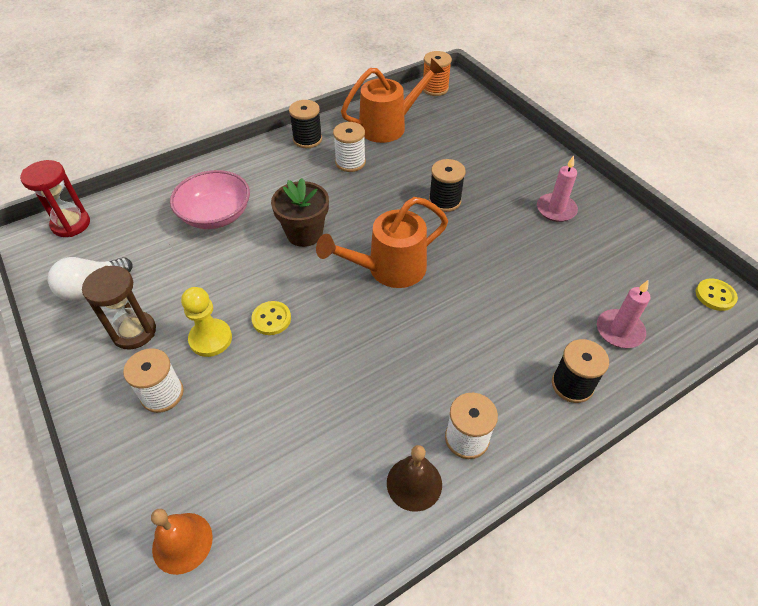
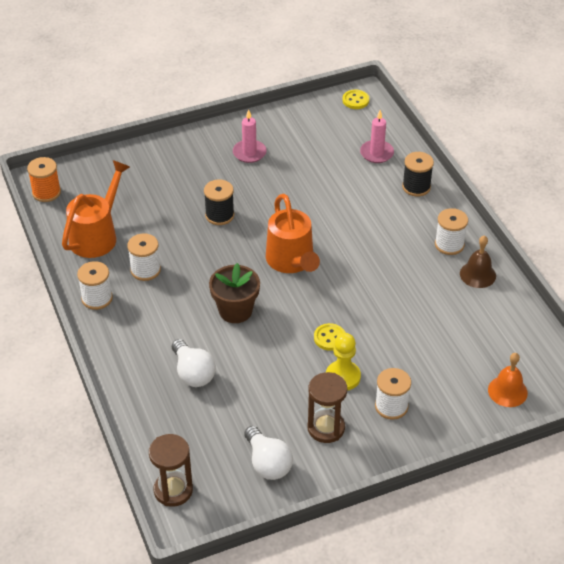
camera: 80 degrees left, 5 degrees down
(71, 224) = (173, 490): red hourglass -> brown hourglass
(216, 215) = (193, 373): pink bowl -> white light bulb
(307, 139) = (97, 298): black spool -> white spool
(389, 126) = (97, 235): orange watering can -> orange watering can turned 45 degrees clockwise

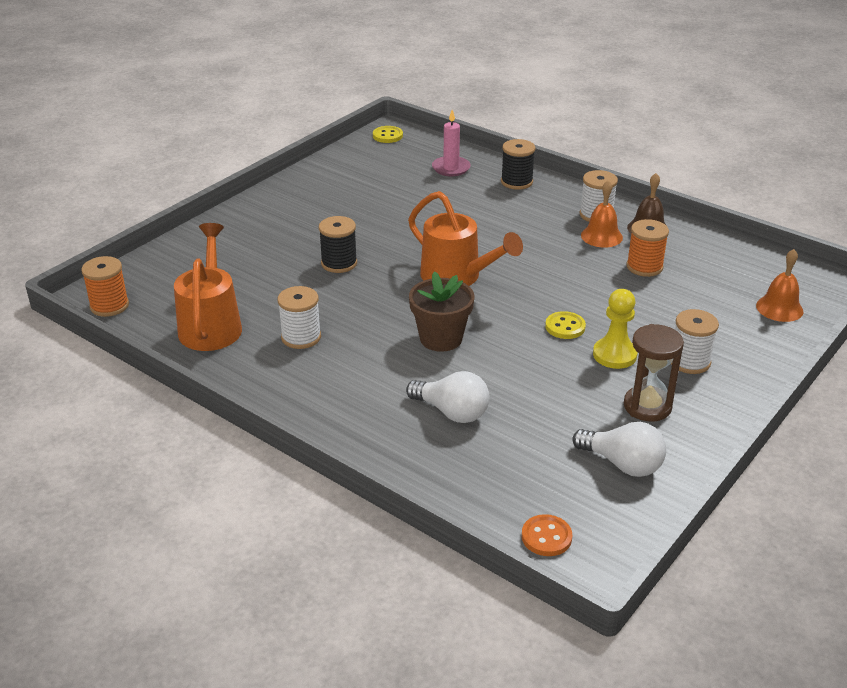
camera: 30 degrees left, 10 degrees down
(97, 298) = (267, 383): white spool -> none
(173, 490) = (546, 537): brown hourglass -> orange button
(249, 153) = (319, 204): pink candle -> none
(434, 267) = (601, 236): none -> orange bell
(439, 309) = (644, 267): none -> orange spool

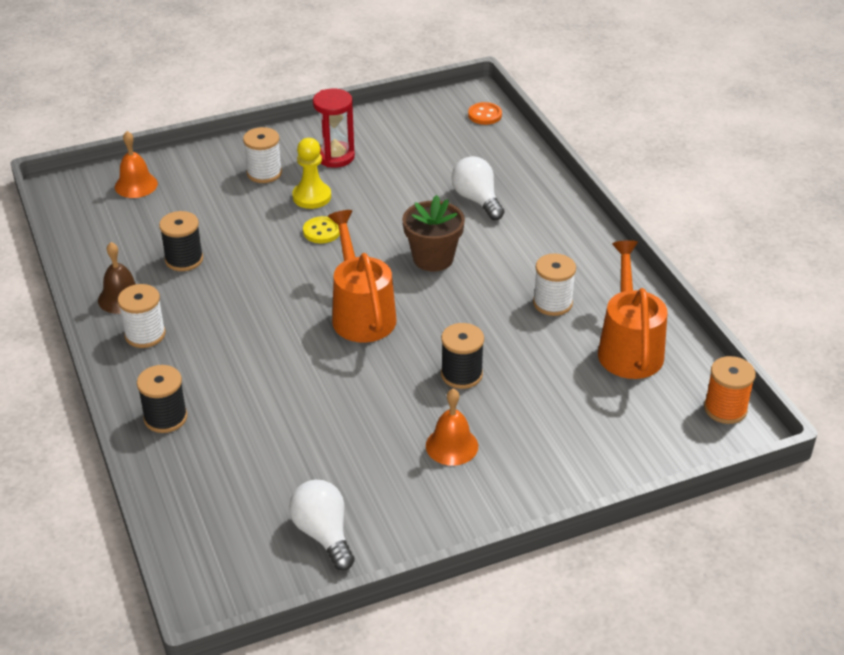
camera: 150 degrees left, 5 degrees up
(211, 324) = (629, 347): orange watering can -> orange watering can turned 150 degrees clockwise
(387, 136) = (227, 586): yellow button -> none
(451, 168) = (213, 476): pink candle -> none
(601, 236) = (175, 306): orange bell -> orange bell (452, 446)
(622, 464) = (395, 132): white light bulb -> white light bulb (323, 534)
(644, 267) = (184, 259): orange spool -> black spool
(647, 406) = (335, 157): brown hourglass -> red hourglass

